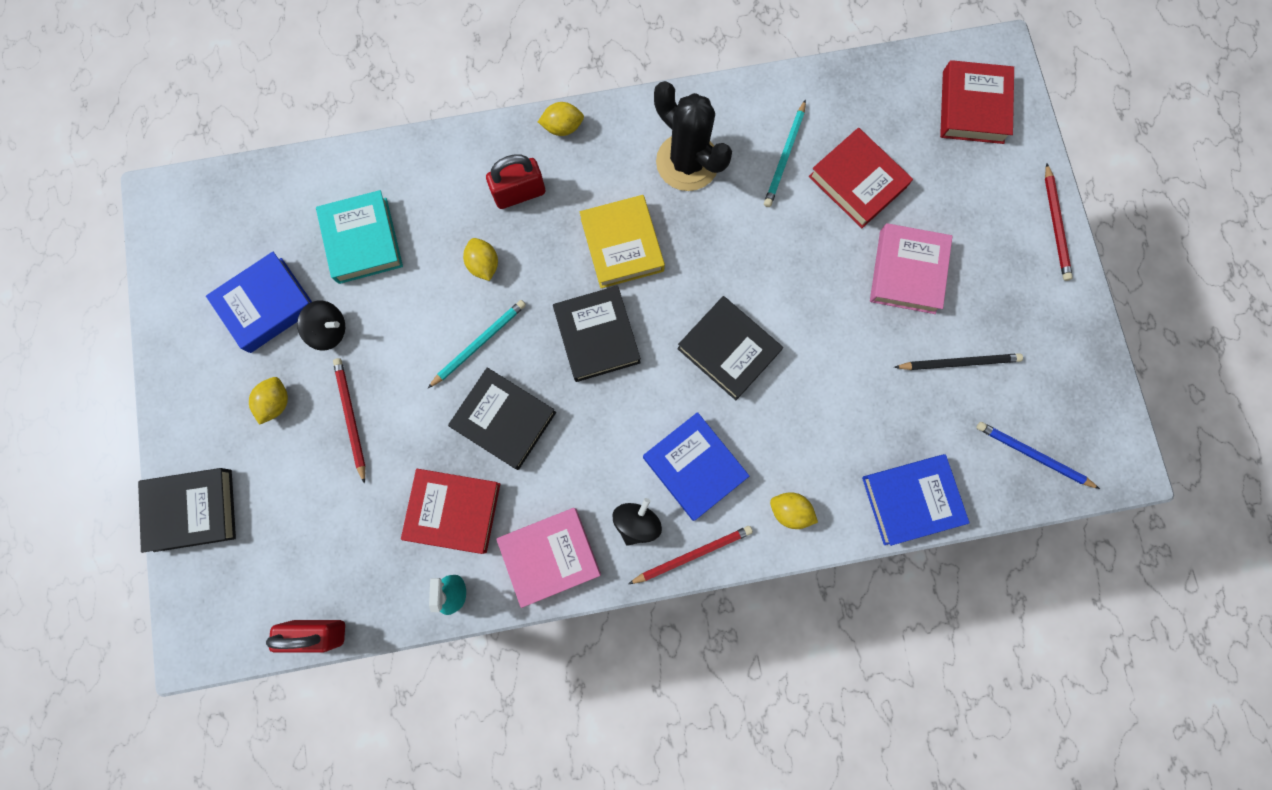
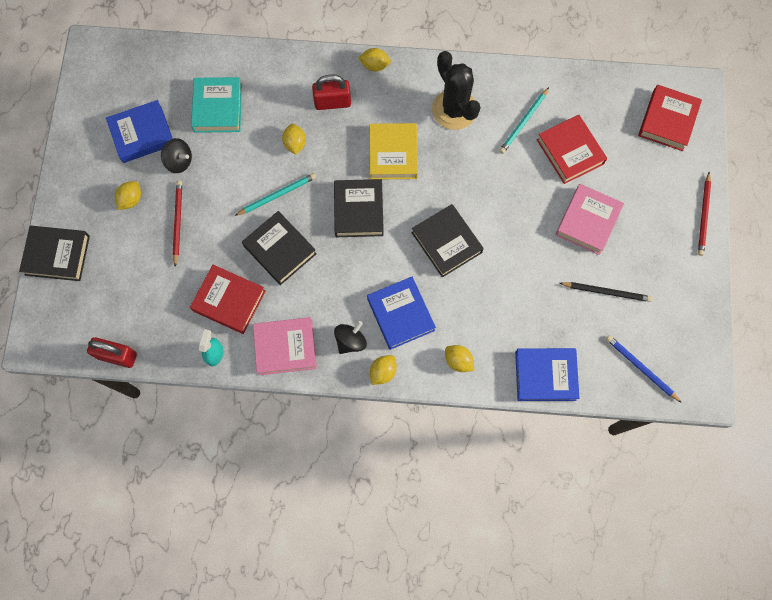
camera: 15 degrees right, 5 degrees down
(692, 554) = (383, 372): red pencil -> yellow lemon

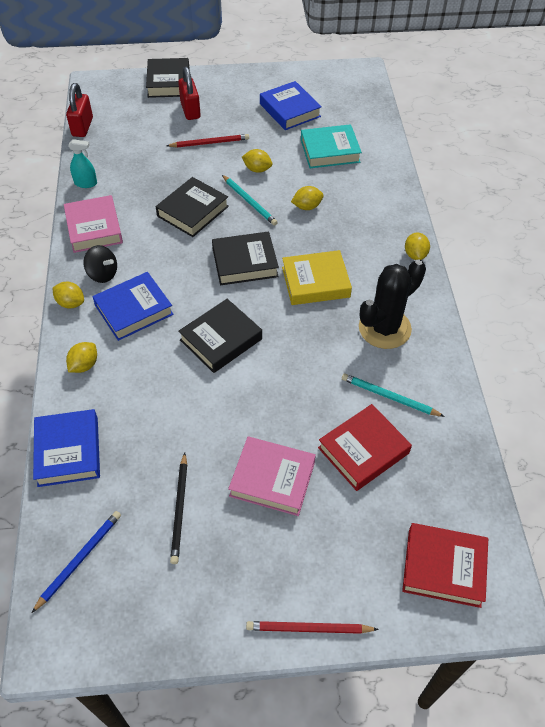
camera: 80 degrees right, 20 degrees down
(131, 199) = (226, 113): yellow lemon -> yellow lemon (257, 169)
(179, 161) = (269, 135): black spinning top -> none
(229, 301) = (137, 185): red book -> none
(332, 102) = (361, 228): red padlock -> red padlock (190, 110)

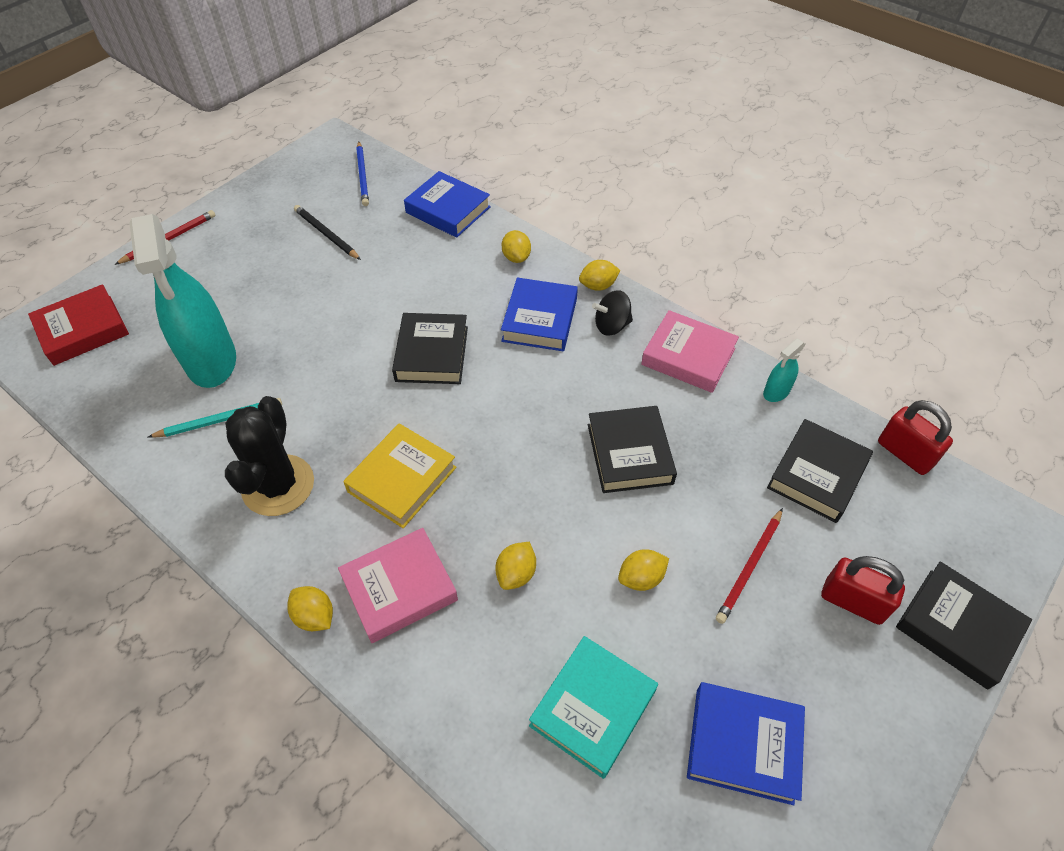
camera: 135 degrees right, 0 degrees up
(245, 262) = (500, 441): black book -> black book (817, 475)
(249, 202) = (589, 520): turquoise pencil -> none
(272, 479) = (274, 293): pink book -> pink book (399, 588)
(363, 450) = (211, 361): red book -> turquoise spray bottle

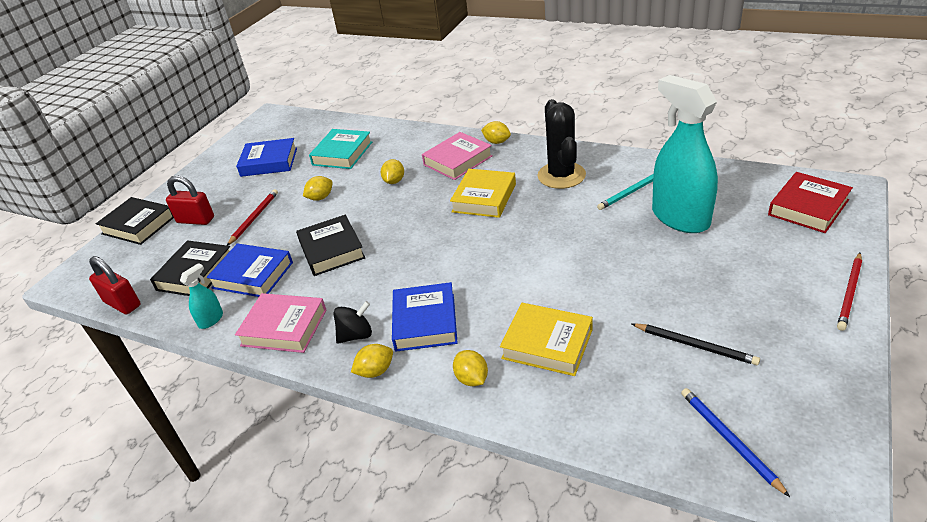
camera: 170 degrees right, 15 degrees down
(432, 353) = (508, 269): black book -> none
(439, 268) = (547, 344): none -> yellow book
(448, 210) = (582, 419): blue book -> blue book (253, 275)

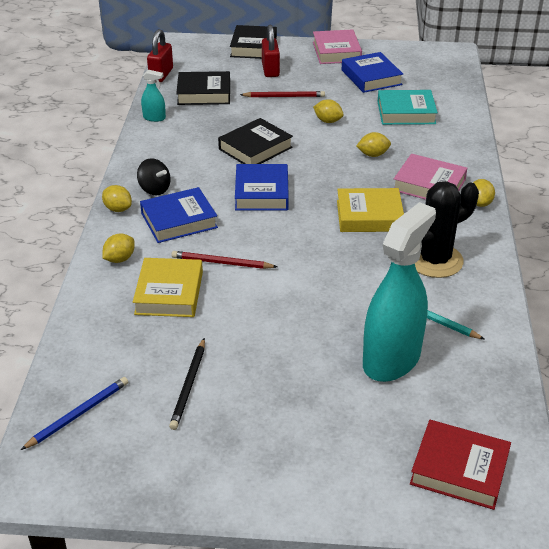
camera: 65 degrees right, 0 degrees up
(253, 275) = (210, 120): blue book -> blue book (261, 193)
(284, 327) = (154, 153): pink book -> pink book (336, 52)
(850, 293) = (302, 503): red pencil -> red pencil (221, 263)

